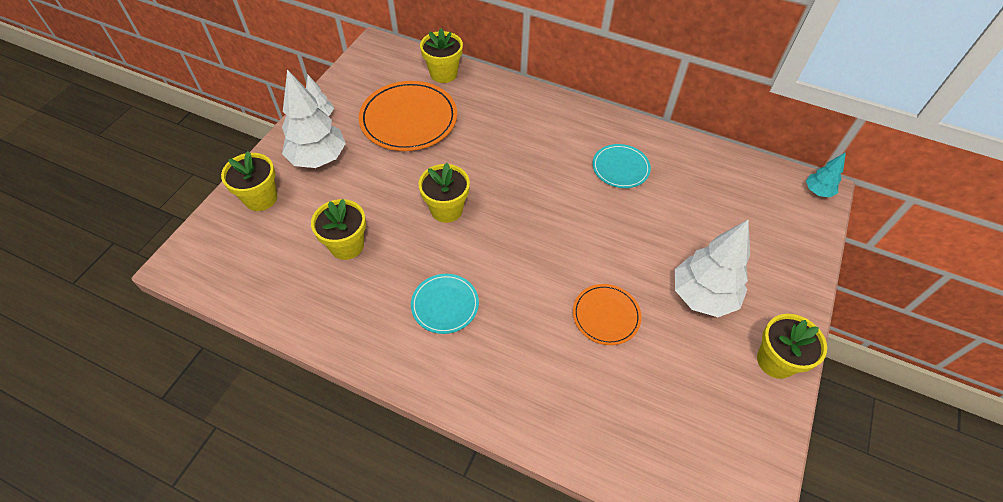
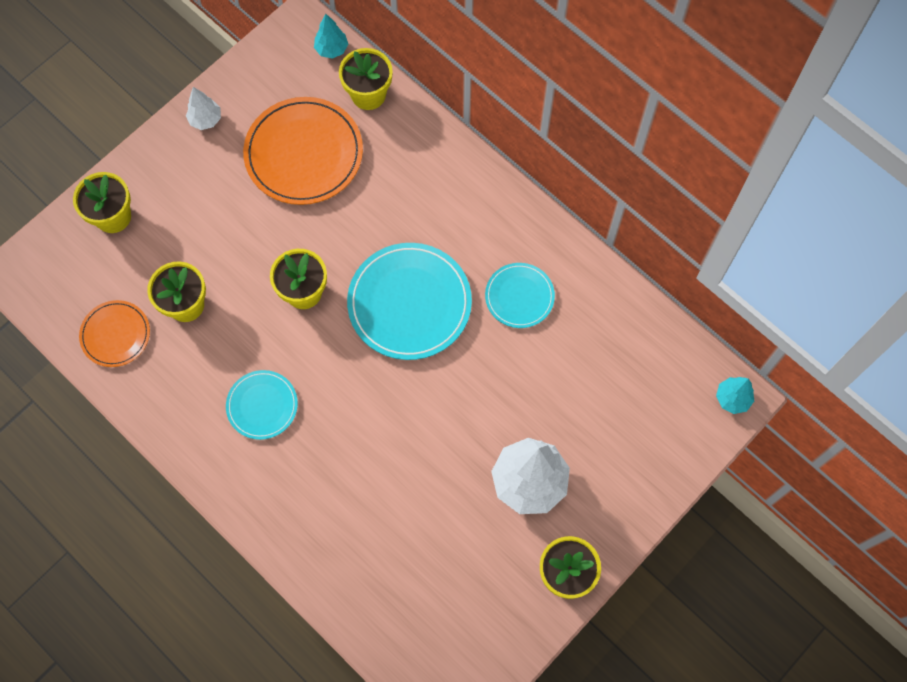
camera: 20 degrees right, 15 degrees up
(318, 158) = (187, 181): white tree -> none
(404, 54) = (331, 49): none -> turquoise tree
(537, 194) = (409, 303): none -> turquoise plate
(606, 315) = (418, 470): orange plate -> orange plate (115, 335)

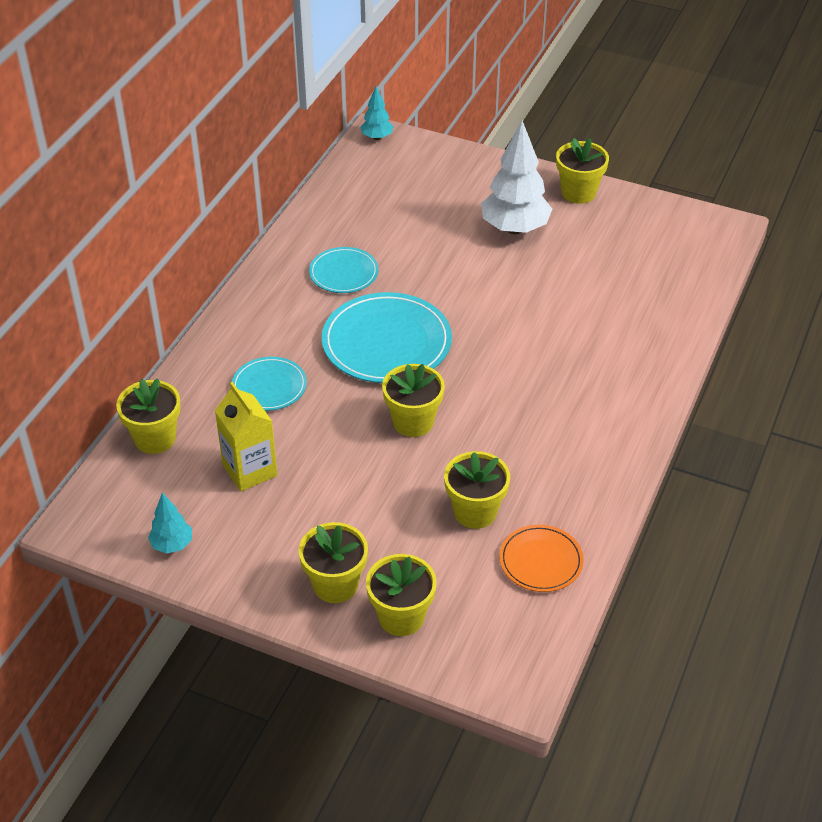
camera: 110 degrees left, 25 degrees down
(163, 181) = (335, 585): none -> yellow flower pot
(206, 120) = (238, 573): white tree -> none
(262, 405) = (549, 416): turquoise plate -> turquoise plate (269, 386)
(304, 153) = (250, 470): orange plate -> yellow carton
(331, 49) = (103, 487): turquoise tree -> turquoise tree (172, 545)

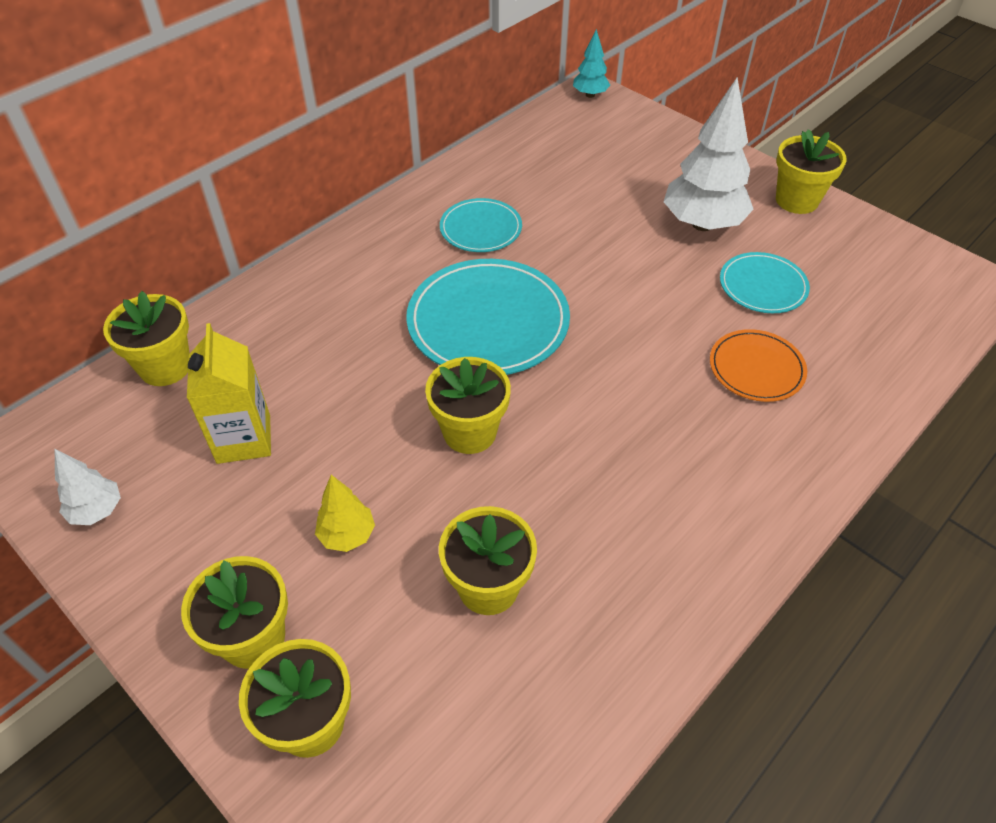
camera: 20 degrees right, 5 degrees up
(172, 545) = (97, 511): turquoise tree -> white tree
(269, 386) = (326, 339): turquoise plate -> turquoise plate (763, 286)
(363, 509) = (347, 535): none -> yellow tree
(541, 561) = (544, 698): orange plate -> orange plate (756, 368)

